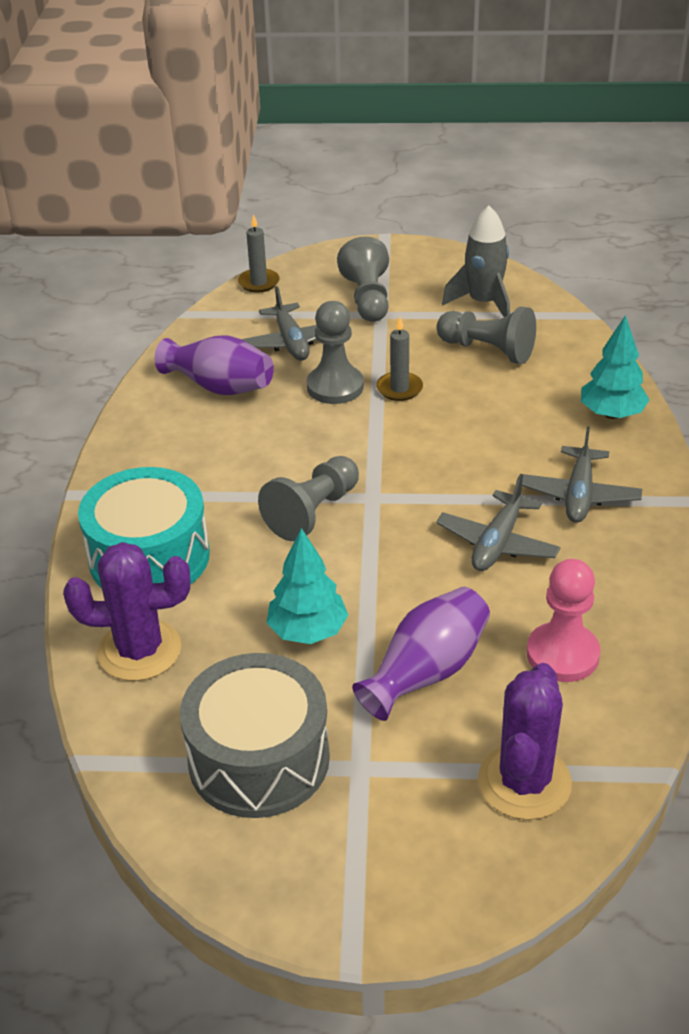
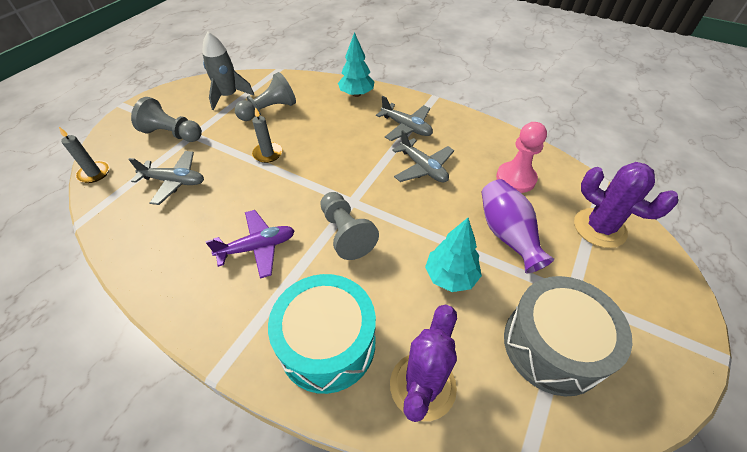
camera: 65 degrees left, 10 degrees up
(219, 386) = (180, 234): purple vase -> none
(240, 451) = (257, 247): none -> purple plane
(335, 387) = (239, 179): grey pawn -> none

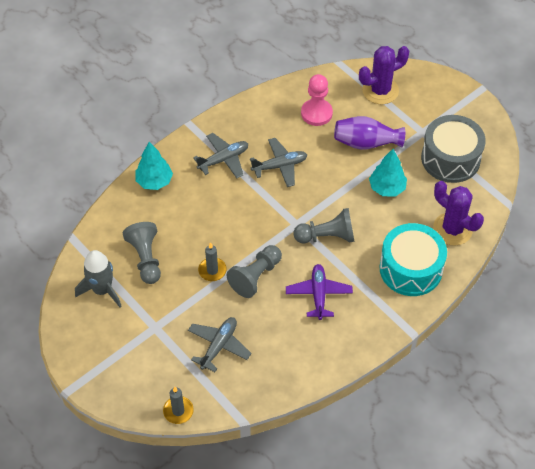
camera: 70 degrees left, 5 degrees up
(172, 134) = (146, 344): grey pawn -> grey pawn (255, 277)

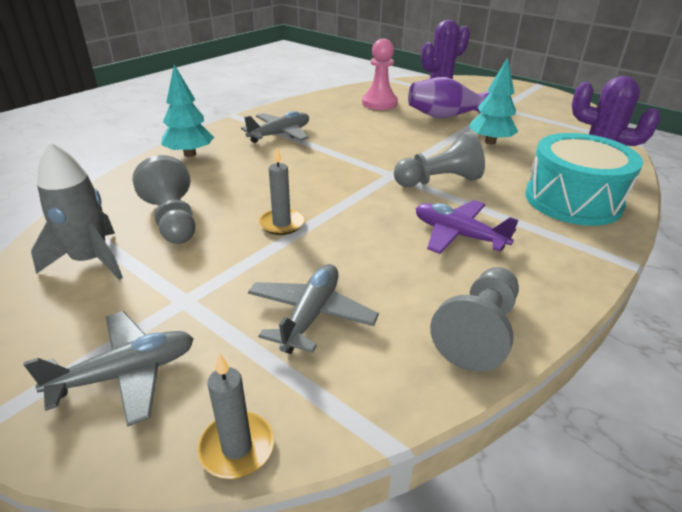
camera: 10 degrees left, 20 degrees down
(255, 277) = (352, 225): grey pawn -> grey pawn (478, 332)
(279, 166) = (351, 135): grey plane -> grey plane (126, 374)
(318, 294) = (458, 235): purple plane -> purple plane turned 45 degrees counterclockwise
(450, 158) = (545, 120): grey drum -> none

